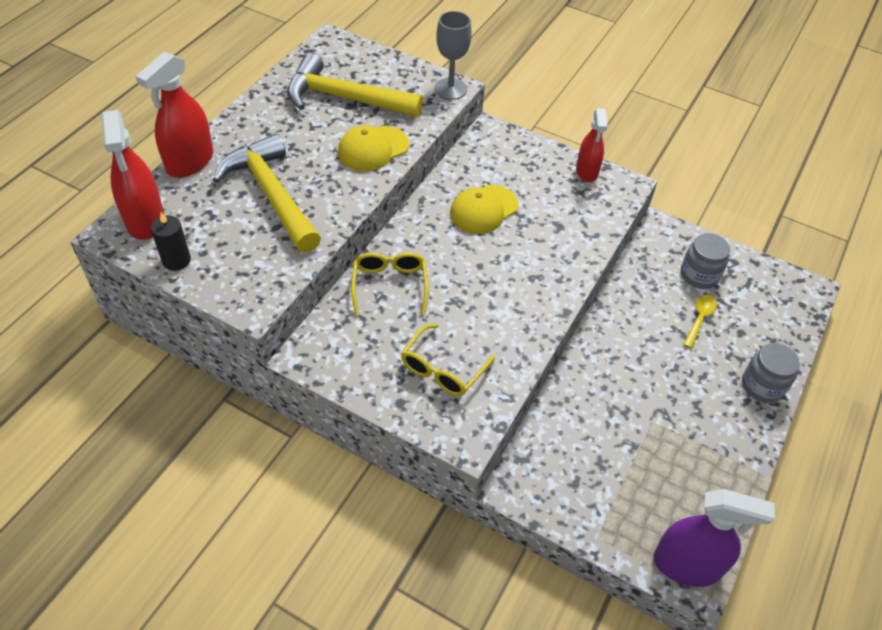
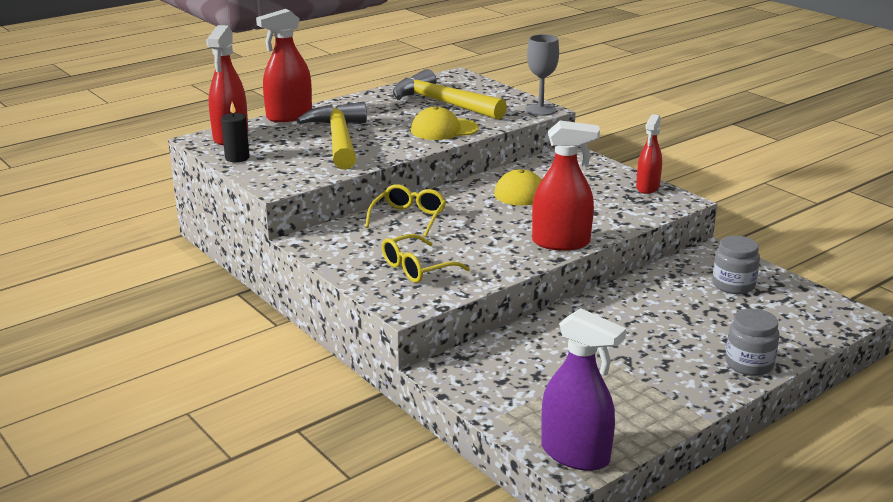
camera: 25 degrees right, 25 degrees down
(555, 284) = (561, 242): none -> red spray bottle
(699, 319) = (712, 311): yellow spoon -> none

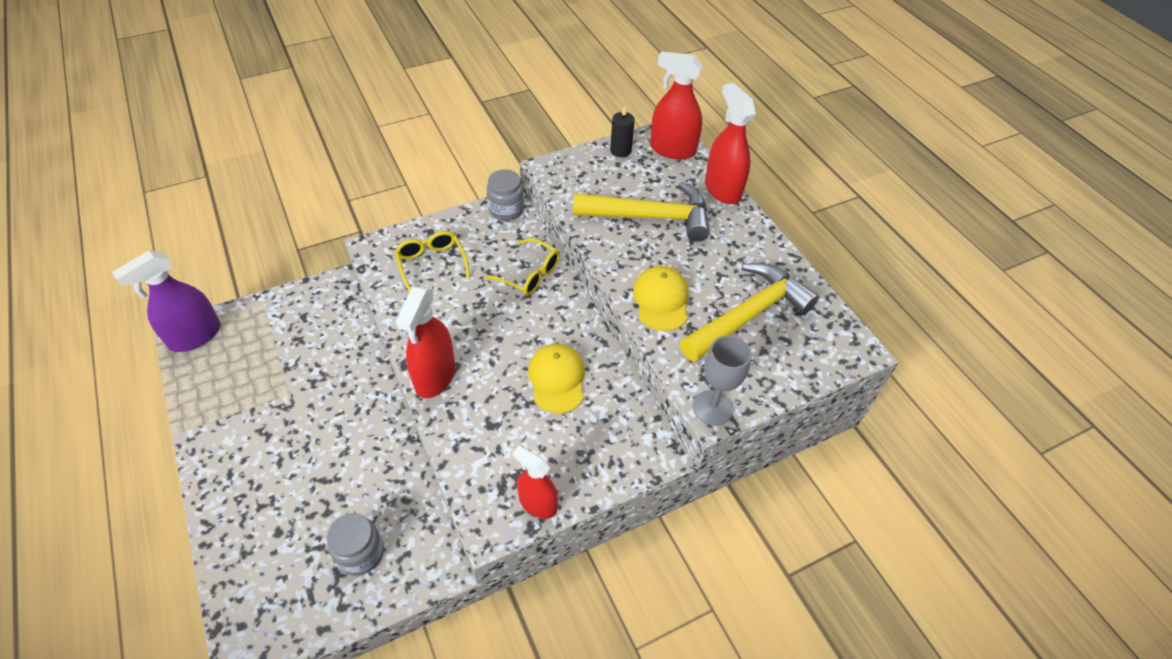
camera: 100 degrees right, 25 degrees up
(749, 364) = (225, 500): grey jar -> grey jar (506, 209)

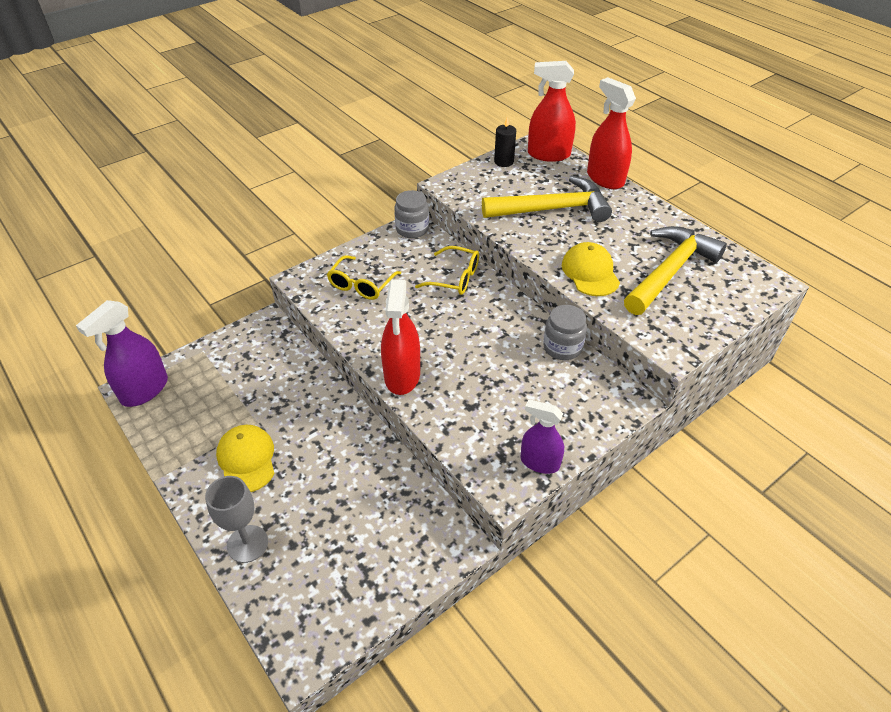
camera: 10 degrees left, 5 degrees down
(360, 553) = (380, 546): grey jar -> grey jar (562, 347)
(432, 264) = (361, 284): yellow glasses -> yellow glasses turned 120 degrees counterclockwise
(537, 503) = (539, 462): red spray bottle -> purple spray bottle
(557, 379) = (515, 358): yellow cap -> yellow cap (247, 459)
(712, 408) = (671, 348): grey goblet -> grey goblet (247, 544)

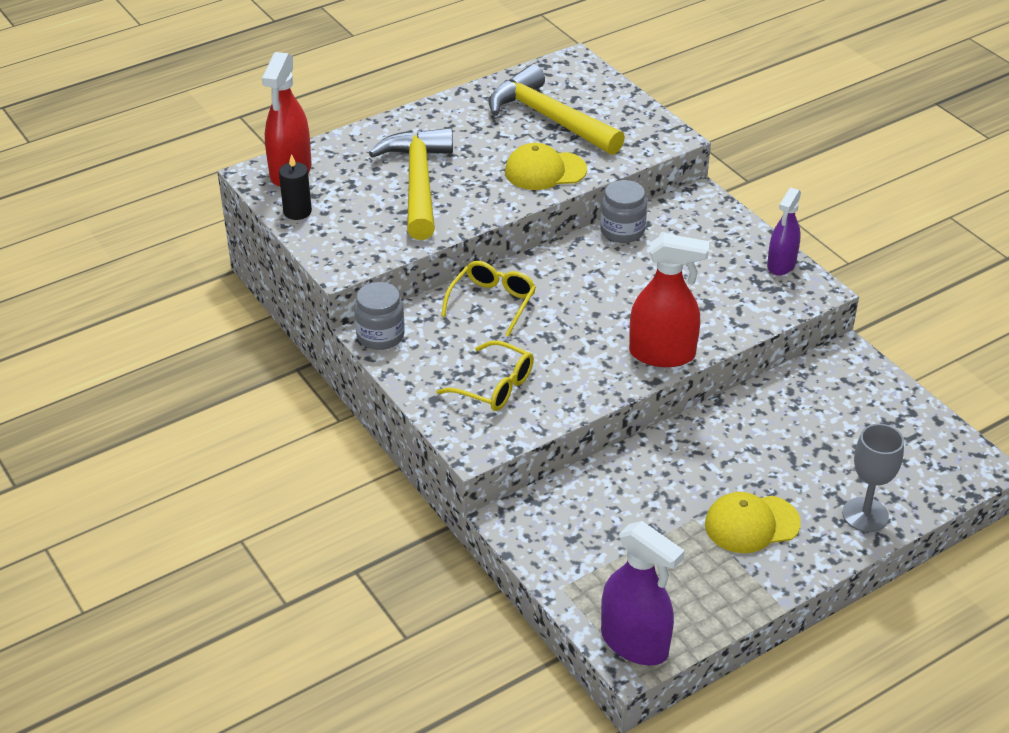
camera: 85 degrees left, 5 degrees down
(605, 179) = (361, 135): red spray bottle -> none

